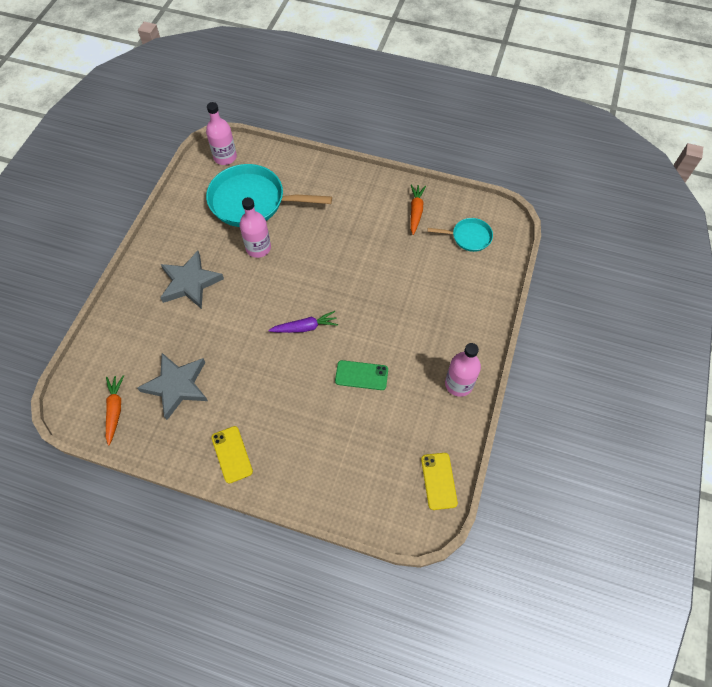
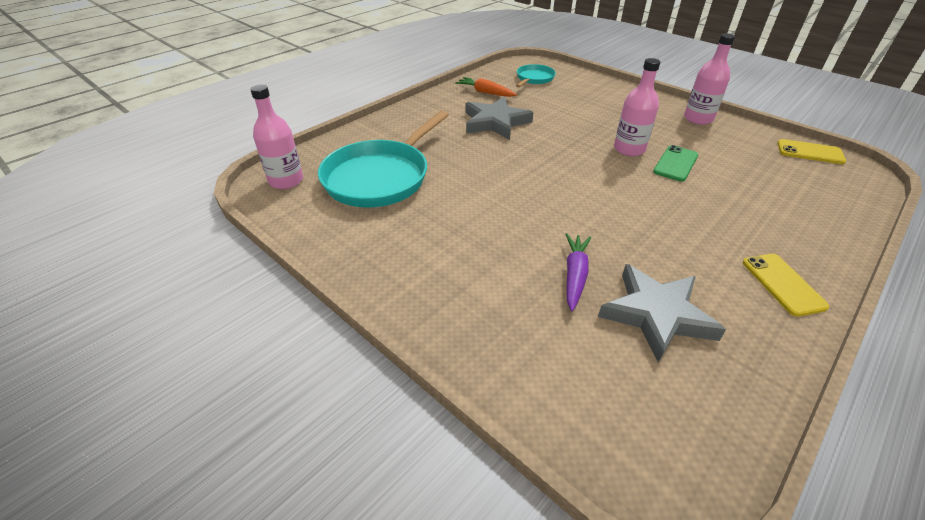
camera: 65 degrees left, 20 degrees down
(115, 410) = (690, 407): orange carrot -> none
(190, 283) = (474, 258): grey star -> grey star (495, 122)
(232, 454) = (782, 284): yellow phone -> yellow phone turned 75 degrees clockwise
(258, 248) = (458, 189): pink bottle -> pink bottle (629, 149)
(305, 327) = (597, 183): purple carrot -> purple carrot (574, 275)

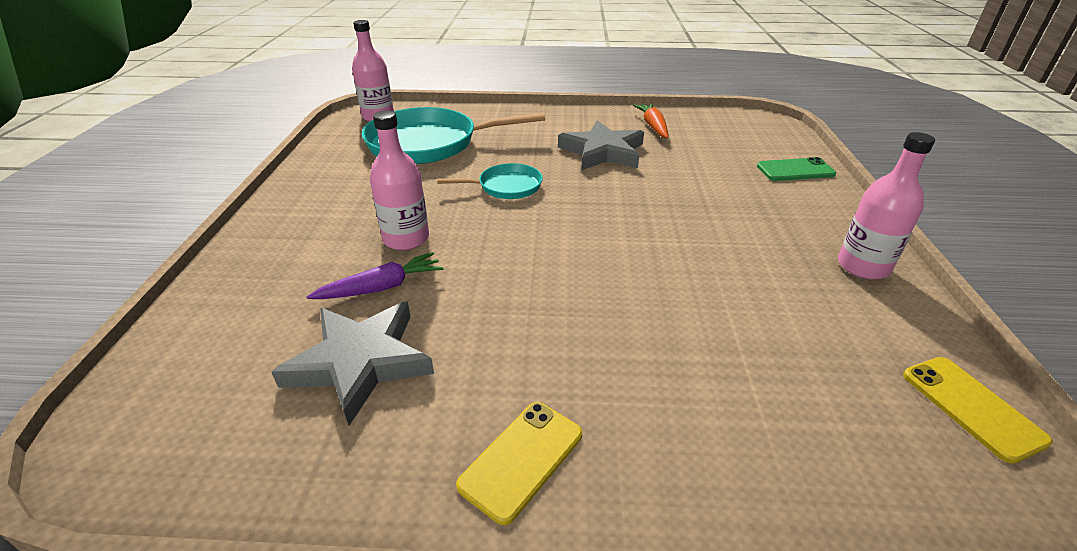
camera: 50 degrees right, 5 degrees down
(534, 78) = (735, 136): turquoise pan -> turquoise pan (506, 187)
(629, 149) = (681, 241): pink bottle -> pink bottle (406, 239)
(675, 163) = (702, 284): green phone -> green phone (795, 170)

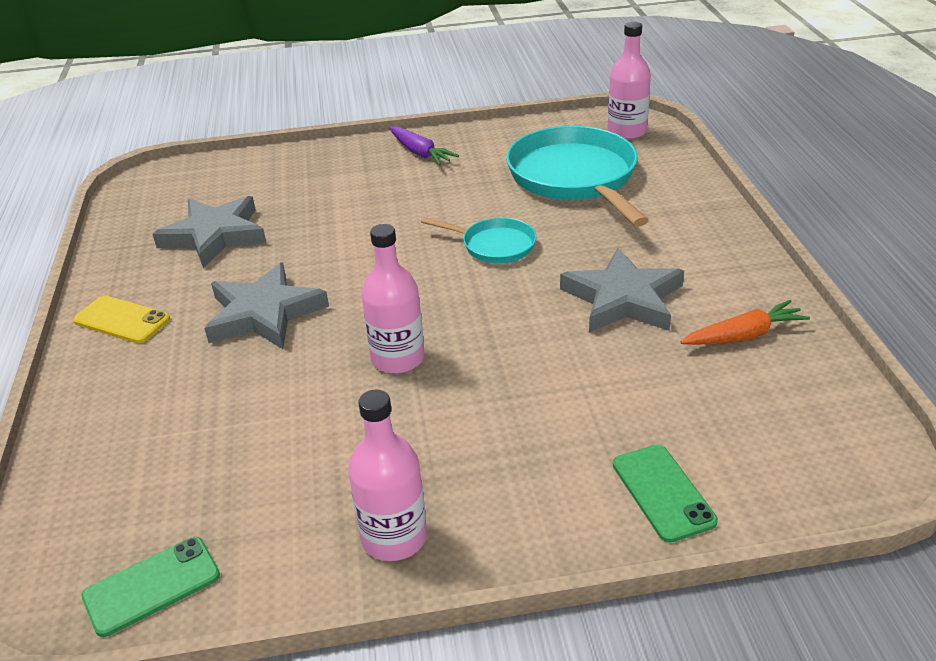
camera: 80 degrees right, 0 degrees up
(381, 287) = (302, 221): purple carrot -> purple carrot (420, 153)
(406, 239) = (375, 213): pink bottle -> pink bottle (397, 358)
(506, 187) = (494, 245): turquoise pan -> turquoise pan turned 45 degrees counterclockwise
(557, 322) = (264, 314): none -> grey star
(971, 407) = (152, 586): yellow phone -> green phone

